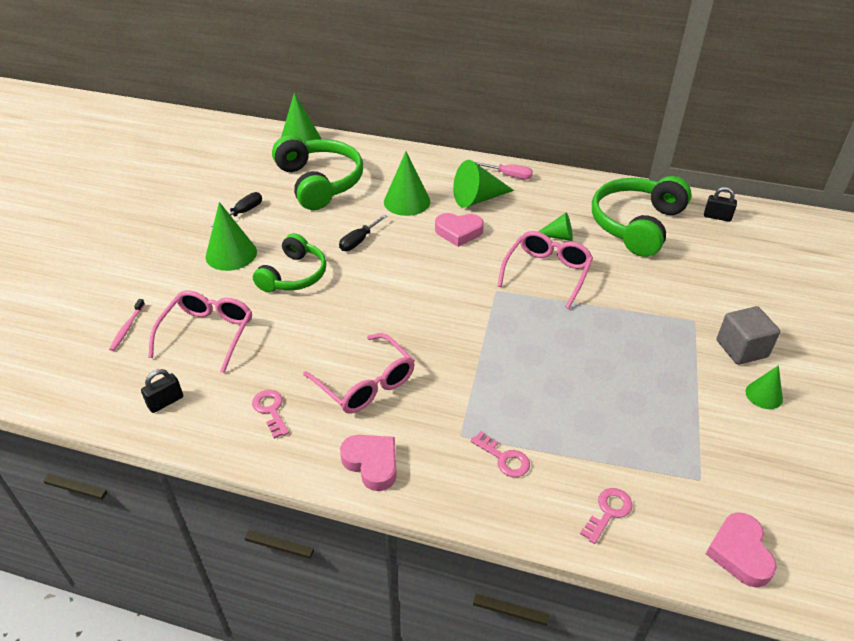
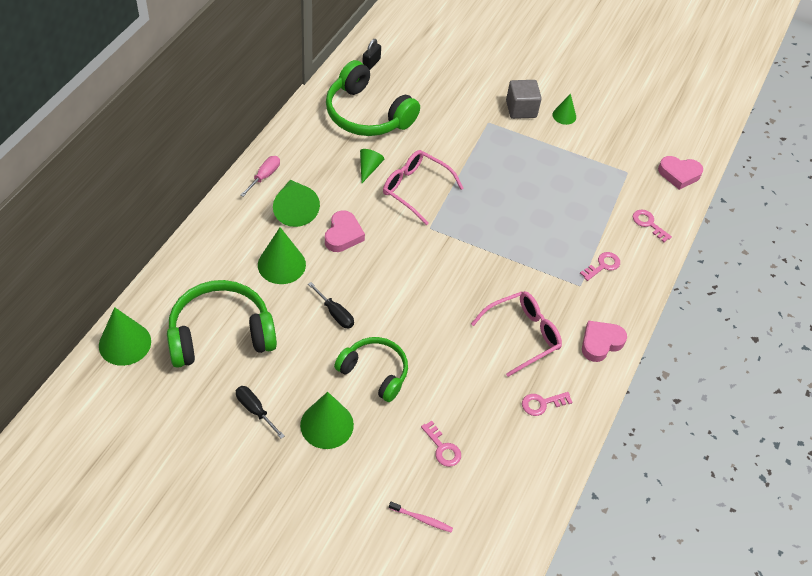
camera: 85 degrees left, 10 degrees up
(165, 402) = (522, 482): black padlock -> none
(208, 333) = (442, 448): pink glasses -> pink key

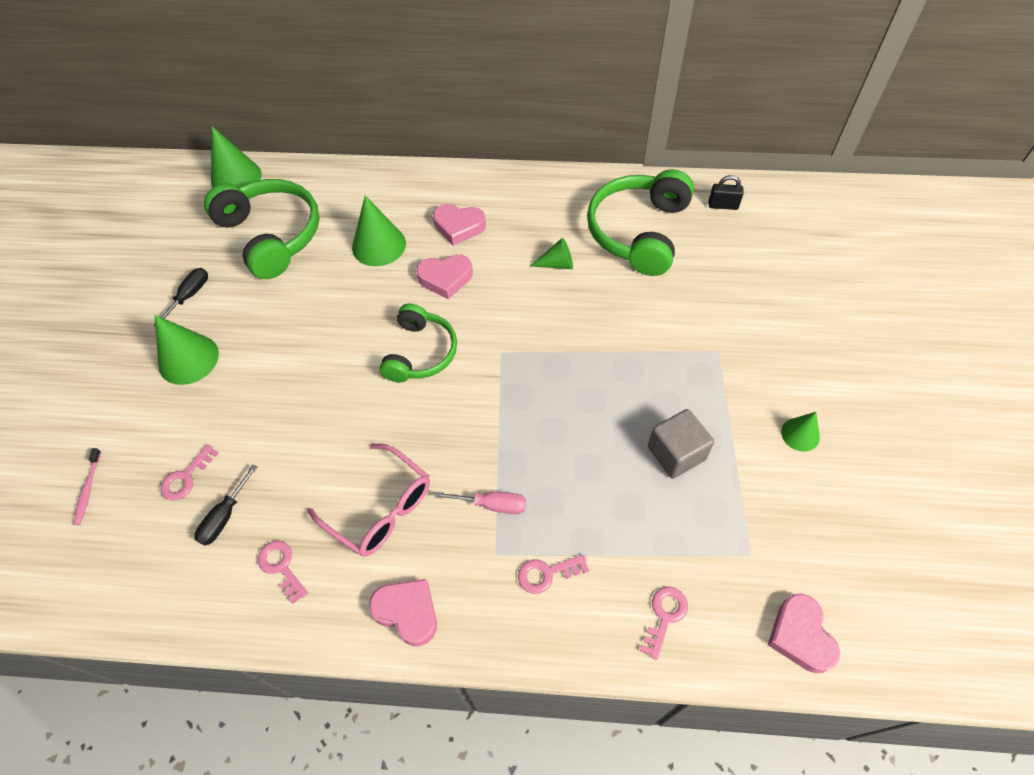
camera: 75 degrees right, 5 degrees up
(264, 176) = (489, 187): pink screwdriver -> pink screwdriver (493, 505)
(295, 209) = (459, 226): green cone -> pink heart
(335, 313) = (334, 312): black screwdriver -> black screwdriver (224, 517)
(374, 372) = (269, 375): green headphones -> green headphones (420, 353)
(415, 189) = (552, 317): pink glasses -> none
(521, 109) = (770, 379): grey cube -> grey cube (676, 453)
(603, 265) = (547, 573): pink key -> pink key turned 135 degrees clockwise

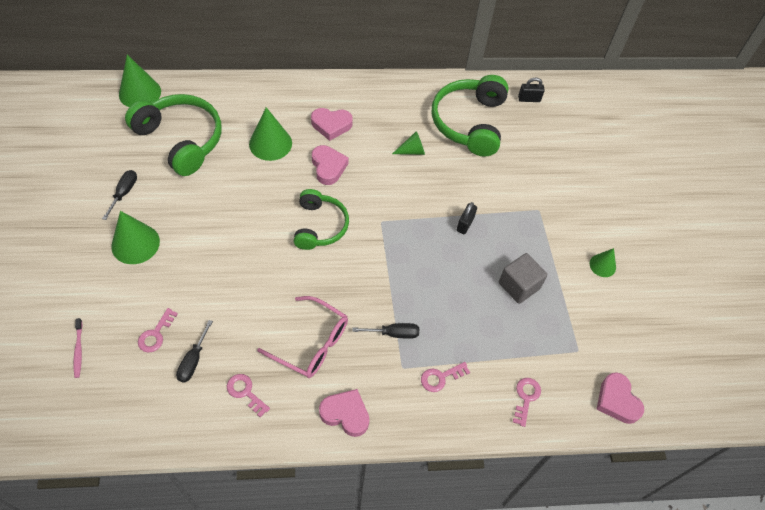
camera: 15 degrees left, 0 degrees up
(445, 278) = (328, 167): pink heart -> pink heart turned 90 degrees counterclockwise
(493, 505) = (394, 333): pink screwdriver -> black screwdriver
(613, 363) = (465, 224): none -> black padlock

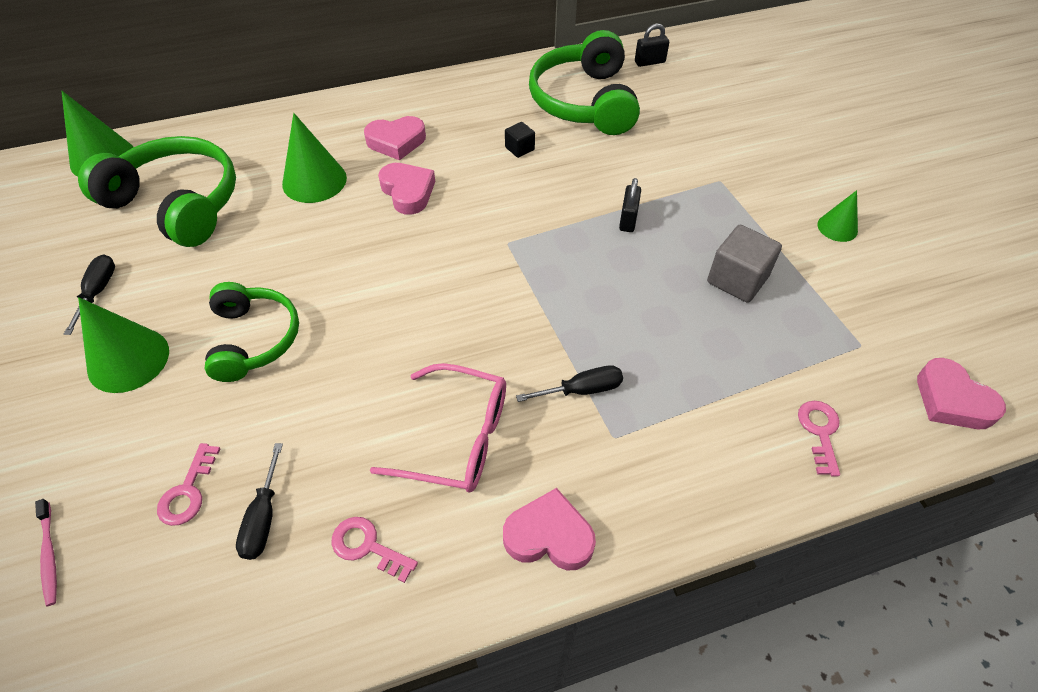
camera: 10 degrees left, 5 degrees down
(319, 226) = (418, 269): green headphones -> green headphones (253, 339)
(412, 151) = (519, 149): green cone -> black cube
(440, 377) = (679, 436): pink key -> none

